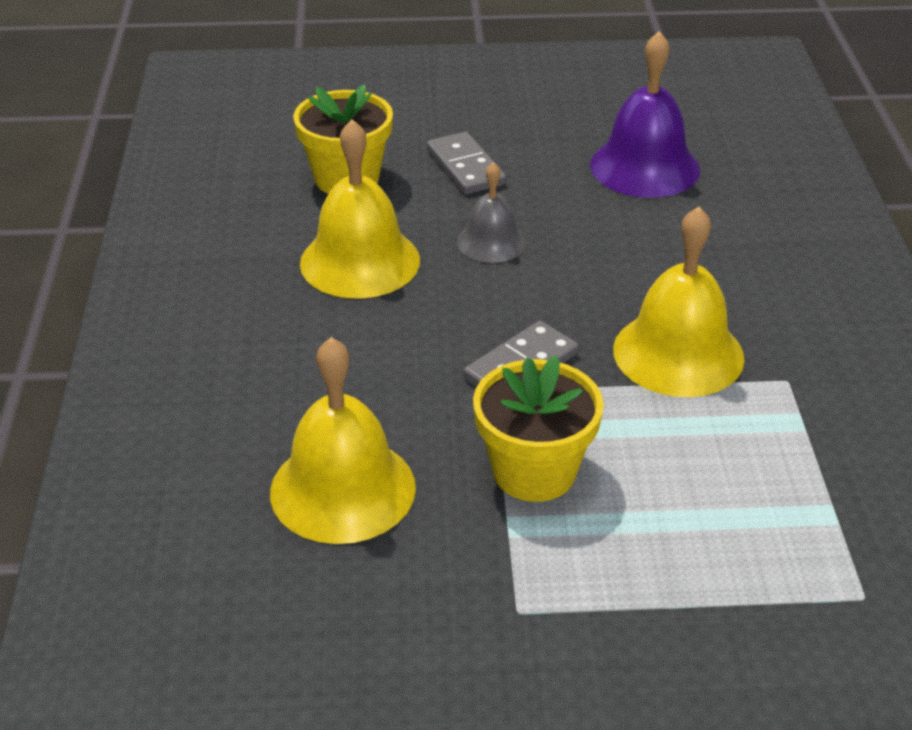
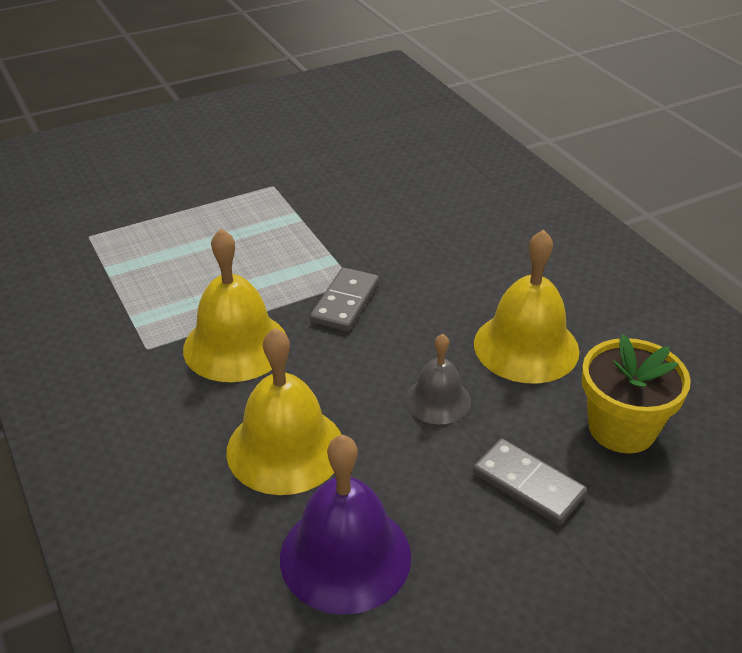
camera: 155 degrees right, 0 degrees up
(343, 489) = (401, 208): yellow bell -> yellow bell (285, 448)
(534, 471) = (299, 244): yellow flower pot -> none

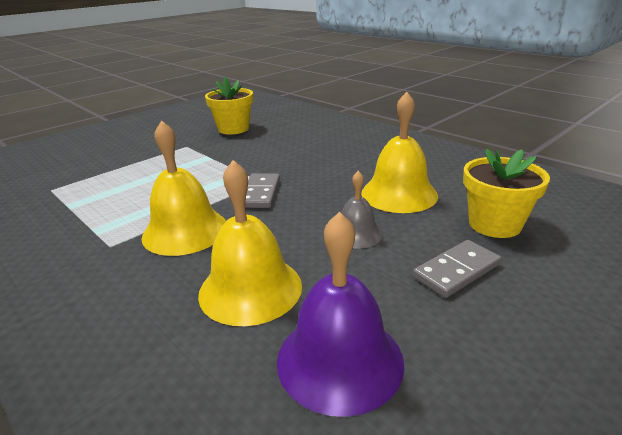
camera: 15 degrees left, 10 degrees down
(350, 160) = (233, 129): none -> yellow flower pot
(528, 484) = (456, 271): grey domino -> grey domino turned 60 degrees counterclockwise

